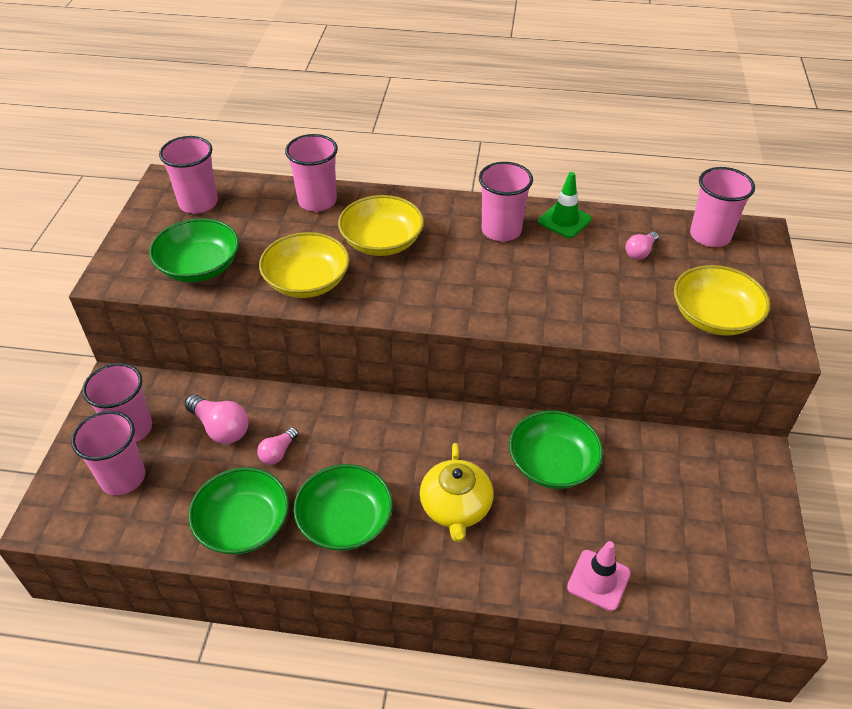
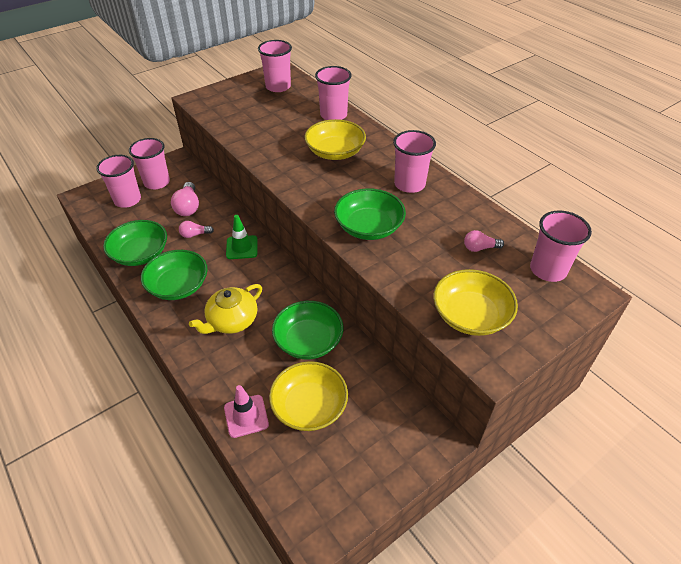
camera: 45 degrees right, 0 degrees up
(199, 267) = (236, 114): green bowl -> green bowl (369, 227)
(307, 281) = (271, 149): yellow bowl -> yellow bowl (309, 406)
(564, 220) = (457, 202): green traffic cone -> green traffic cone (242, 247)

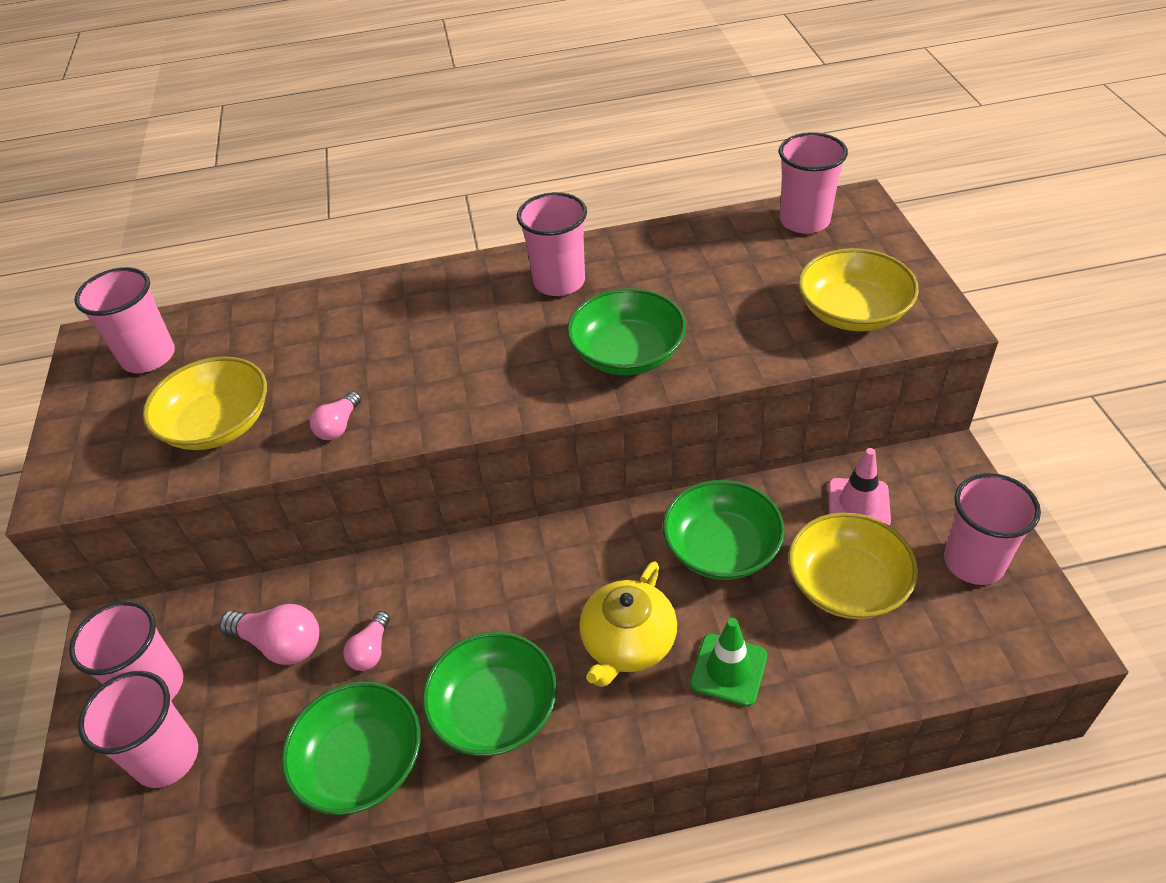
camera: 60 degrees left, 0 degrees up
(232, 321) = (628, 643): yellow teapot -> yellow teapot turned 45 degrees clockwise
(242, 247) = (457, 582): green traffic cone -> green traffic cone (728, 669)
(246, 416) = (836, 672): pink traffic cone -> pink traffic cone (858, 503)
(333, 115) = (310, 310): pink cup -> pink cup (974, 562)
(335, 152) = (415, 337): yellow bowl -> yellow bowl (218, 424)
(479, 248) = (735, 262): pink light bulb -> pink light bulb (339, 426)

